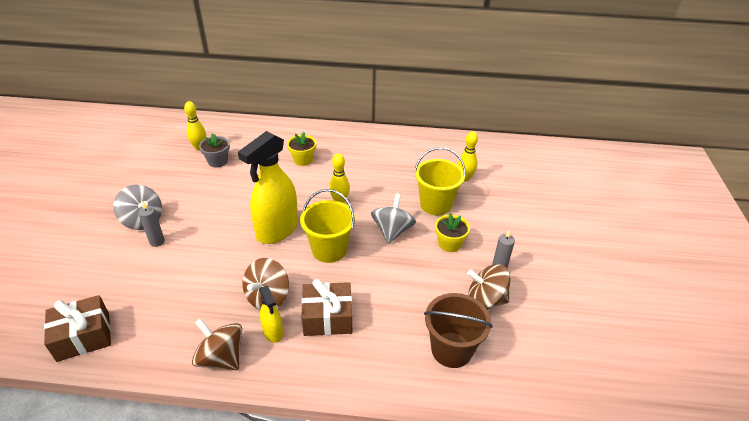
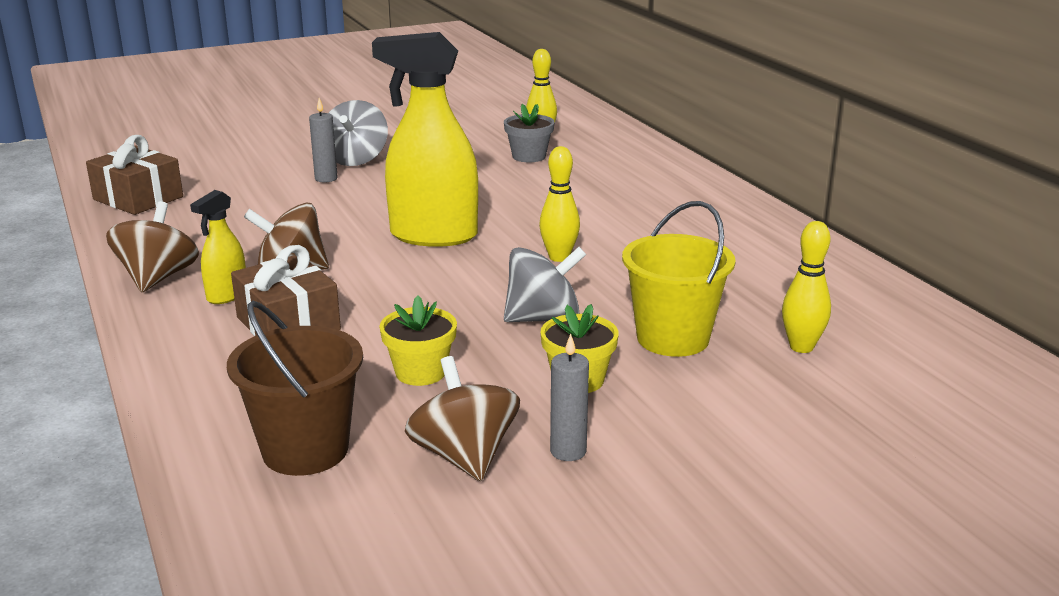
camera: 60 degrees right, 15 degrees down
(303, 160) = (621, 203): yellow flower pot -> yellow flower pot (420, 372)
(329, 250) = (435, 283): yellow bucket -> none

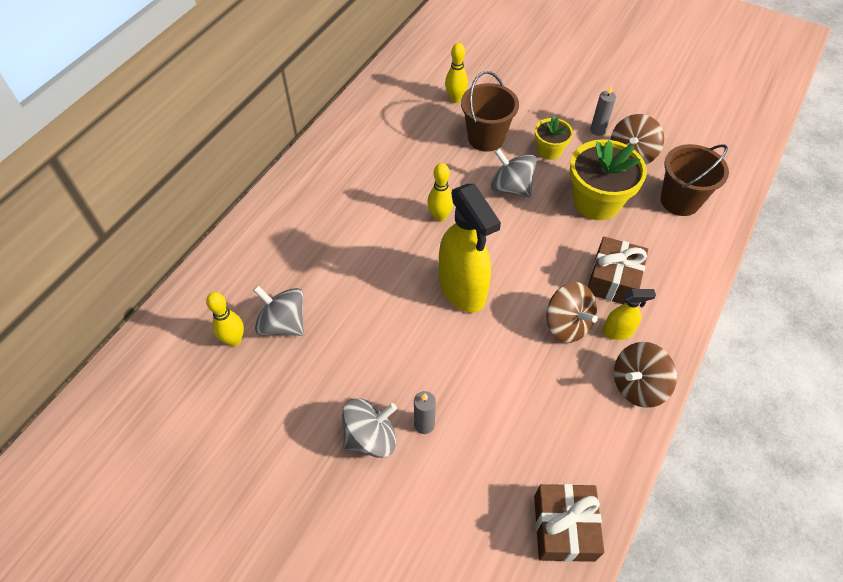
camera: 125 degrees left, 30 degrees up
(420, 372) = (596, 202): yellow flower pot -> yellow flower pot, size x1.82
(529, 156) = (283, 323): grey flower pot -> grey spinning top
(672, 338) = (486, 138): yellow bucket -> brown bucket

